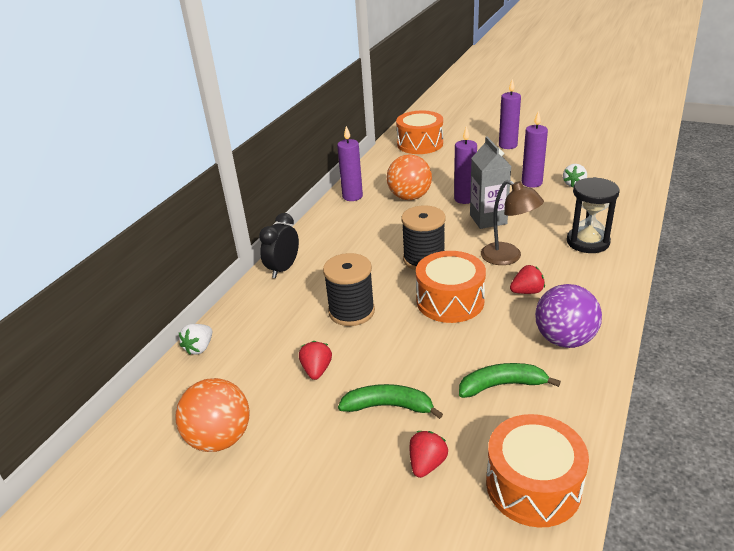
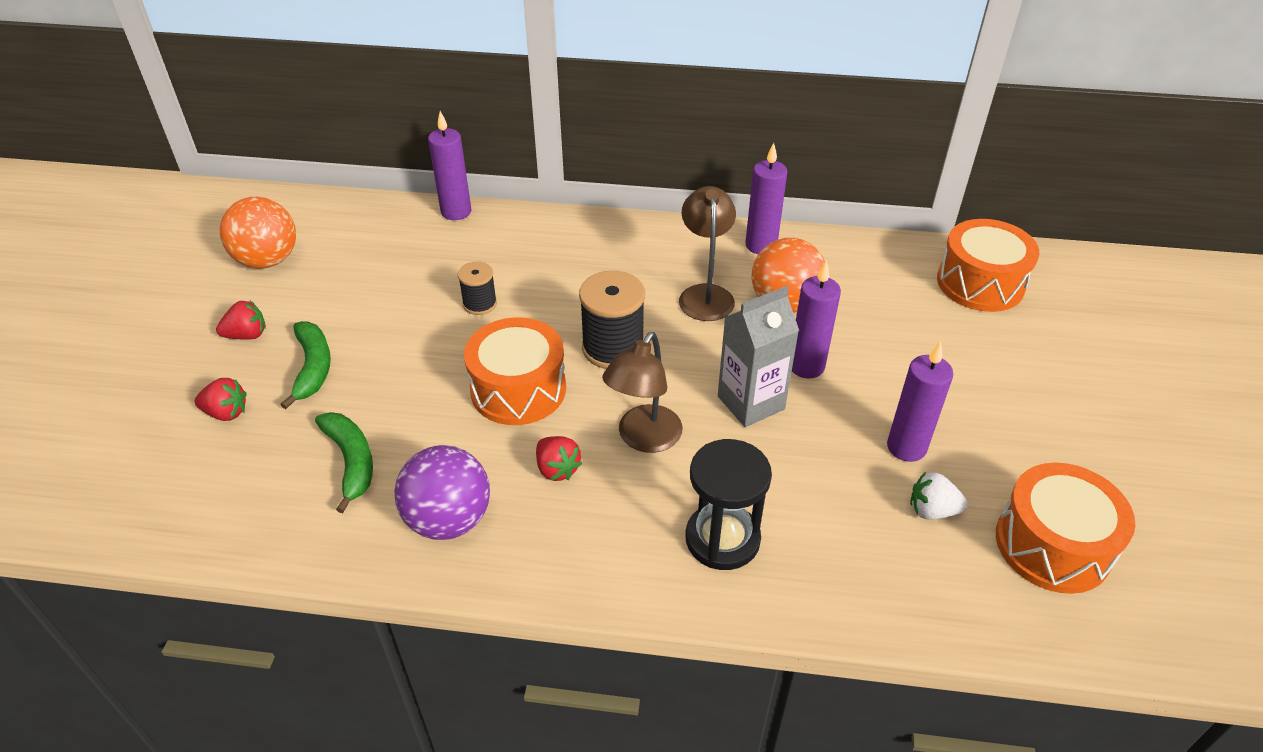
camera: 70 degrees right, 10 degrees up
(199, 348) = (399, 209): white strawberry -> none
(283, 269) = (557, 228): black clock -> none
(316, 370) = (369, 300): red strawberry -> red strawberry (247, 335)
(351, 311) = (480, 304): black spool -> black spool, size x0.57
(388, 221) = (705, 294): none -> brown lamp
(508, 145) = (1047, 399): purple candle -> purple candle (456, 212)
(533, 485) = (189, 505): orange drum -> orange drum (1052, 545)

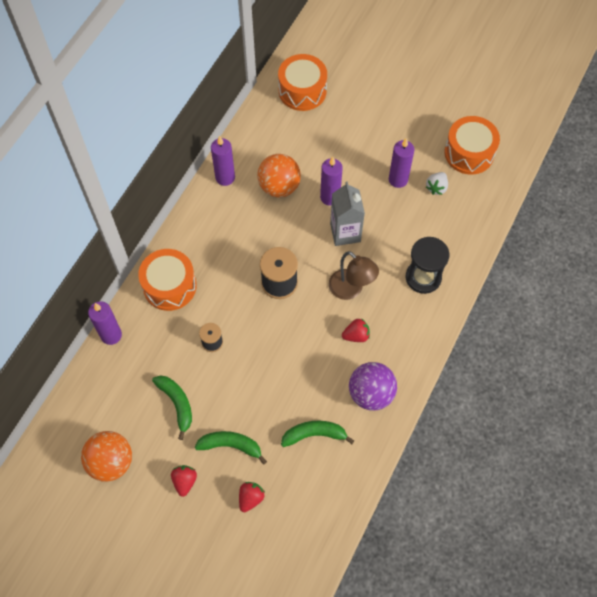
camera: 70 degrees left, 20 degrees up
(369, 296) = (177, 404): none -> green banana
(518, 389) = (292, 339): orange drum -> orange drum (169, 286)
(705, 294) = (255, 222): brown lamp -> none

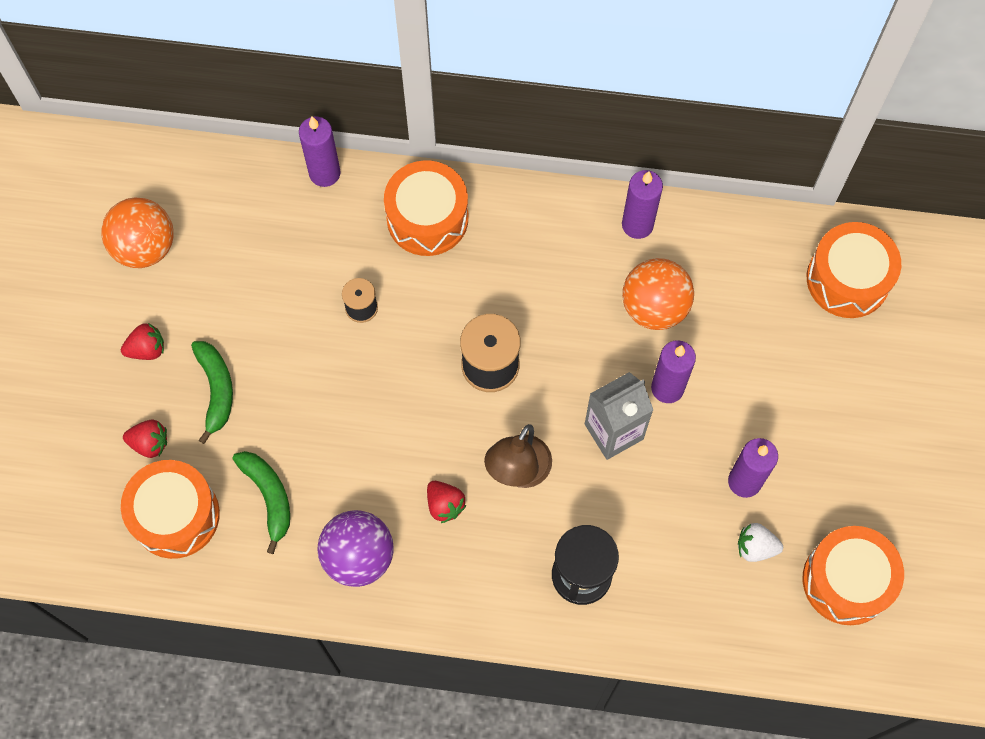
camera: 70 degrees right, 5 degrees up
(177, 404) = (253, 297): green banana -> none
(305, 495) = (175, 515): none -> orange drum

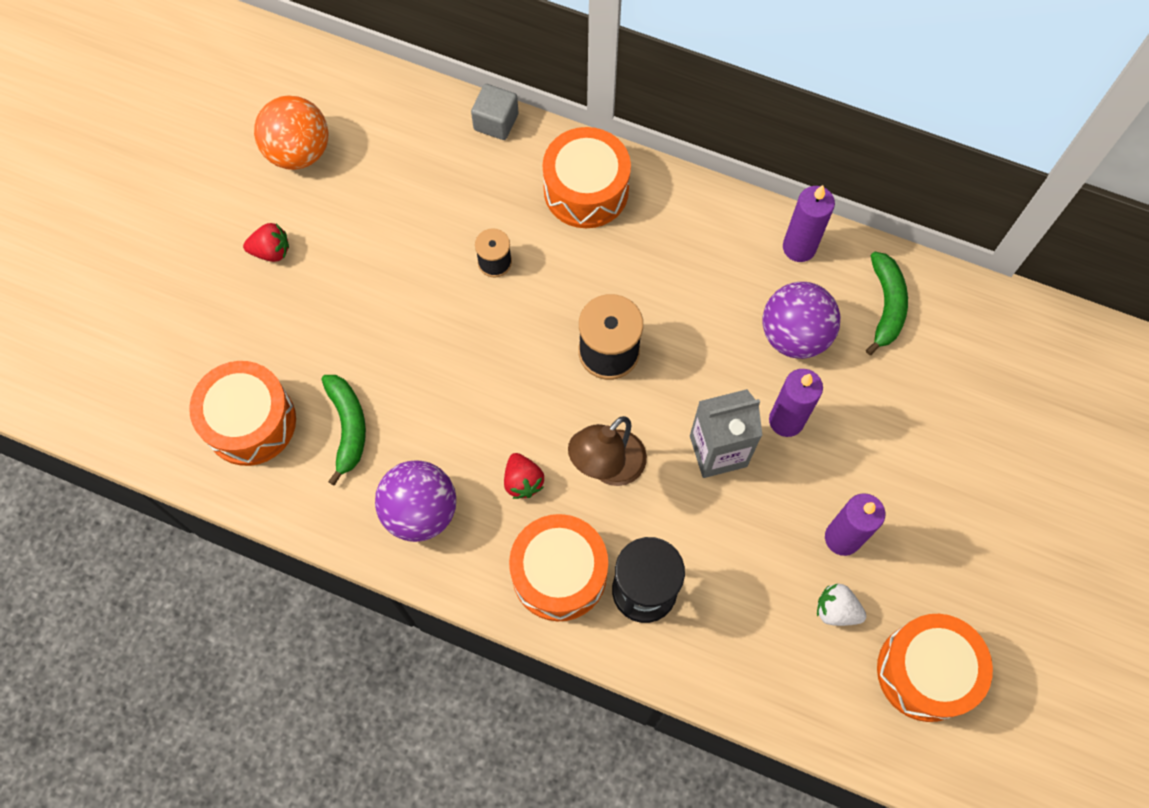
camera: 15 degrees right, 0 degrees up
(150, 443) = (246, 344): red strawberry -> none
(216, 390) = (327, 308): green banana -> green banana (886, 305)
(324, 173) = (496, 122): purple candle -> grey cube
(654, 307) = (794, 335): orange ball -> purple ball
(847, 279) = (1007, 356): orange drum -> orange drum (559, 573)

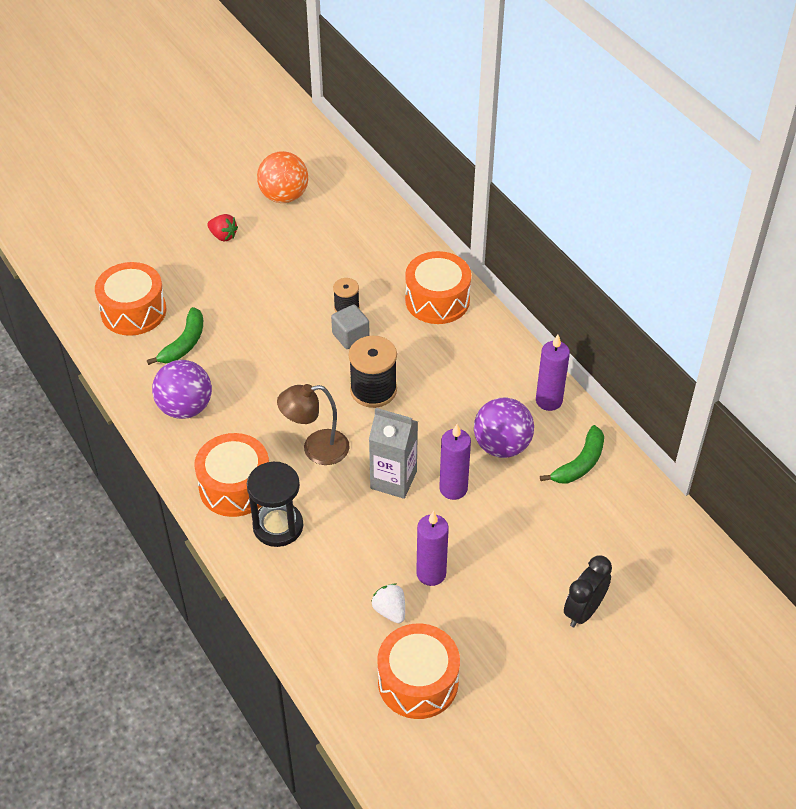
camera: 35 degrees right, 20 degrees down
(496, 122) = (414, 238): grey cube -> grey cube (350, 336)
(523, 481) = (258, 427): red strawberry -> none
(1016, 478) = (583, 611): none -> black clock

